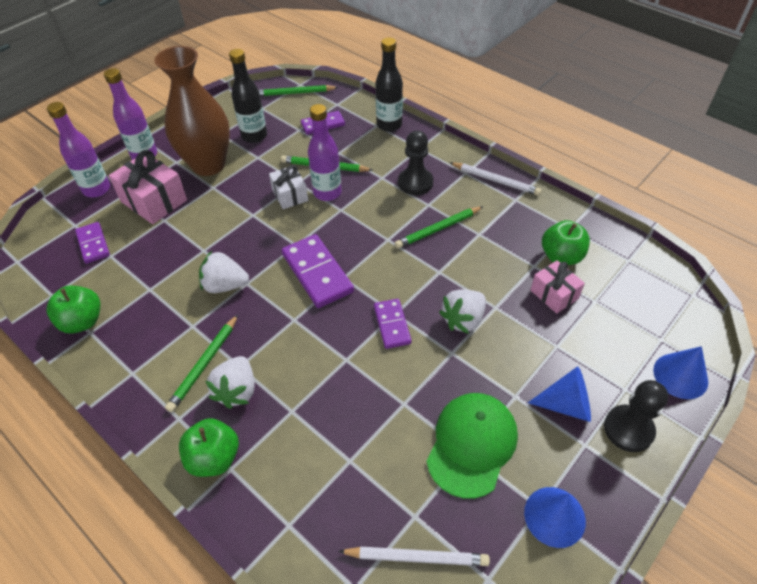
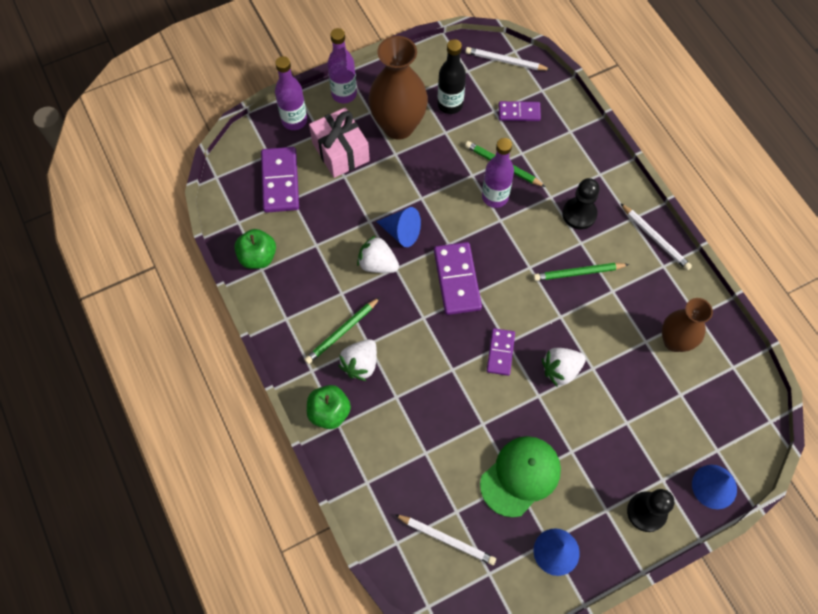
camera: 20 degrees right, 15 degrees up
(93, 244) = (280, 181): purple domino -> purple domino, size x1.63
(290, 195) = (460, 187): white gift -> none
(294, 93) = (505, 61): green pencil -> white pencil
(389, 125) = (582, 135): black bottle -> none
(554, 294) = (649, 375): pink gift -> none
(561, 256) = (674, 341): green apple -> brown vase
(566, 405) = (608, 474): blue cone -> blue cone (401, 232)

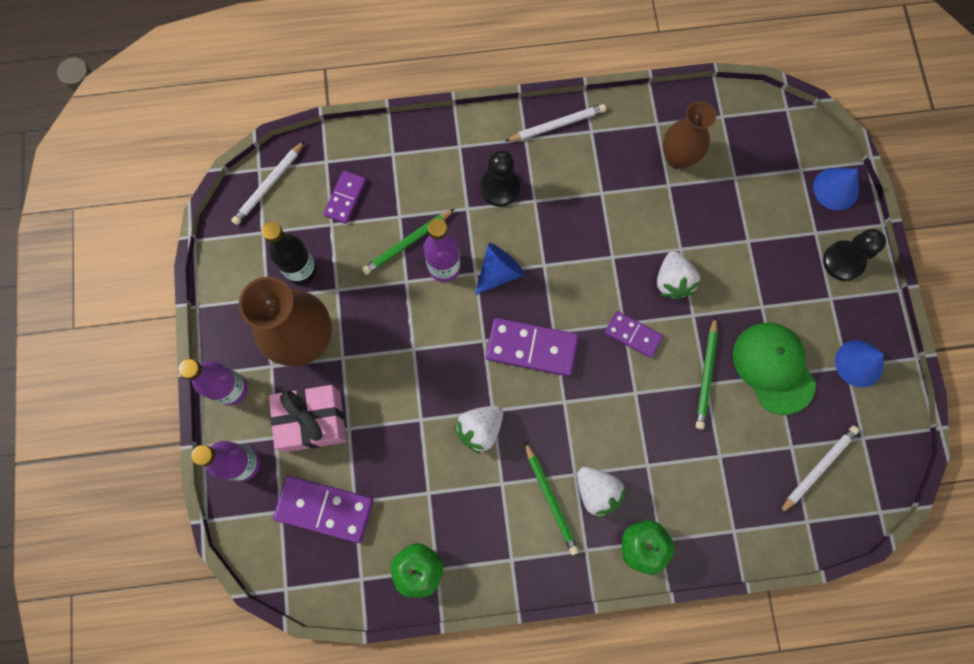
camera: 70 degrees left, 10 degrees up
(401, 232) = (449, 387): blue cone -> blue cone (499, 272)
(578, 272) = (568, 218): green pencil -> green pencil (705, 375)

